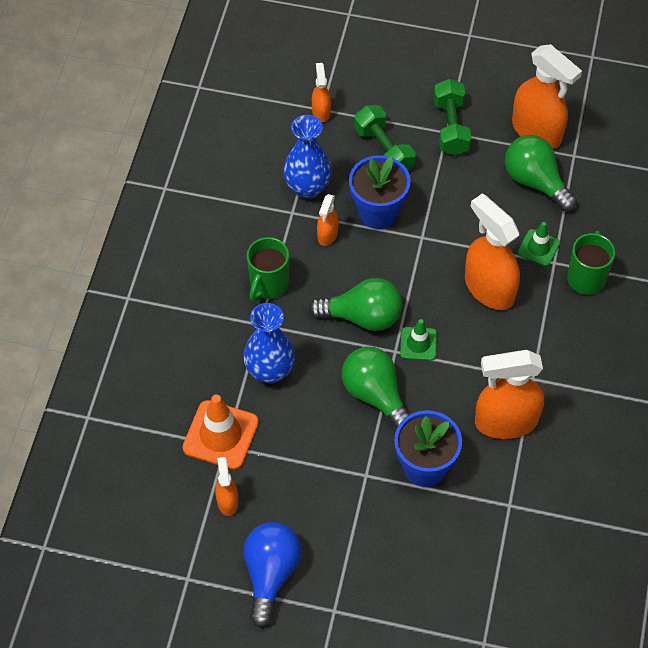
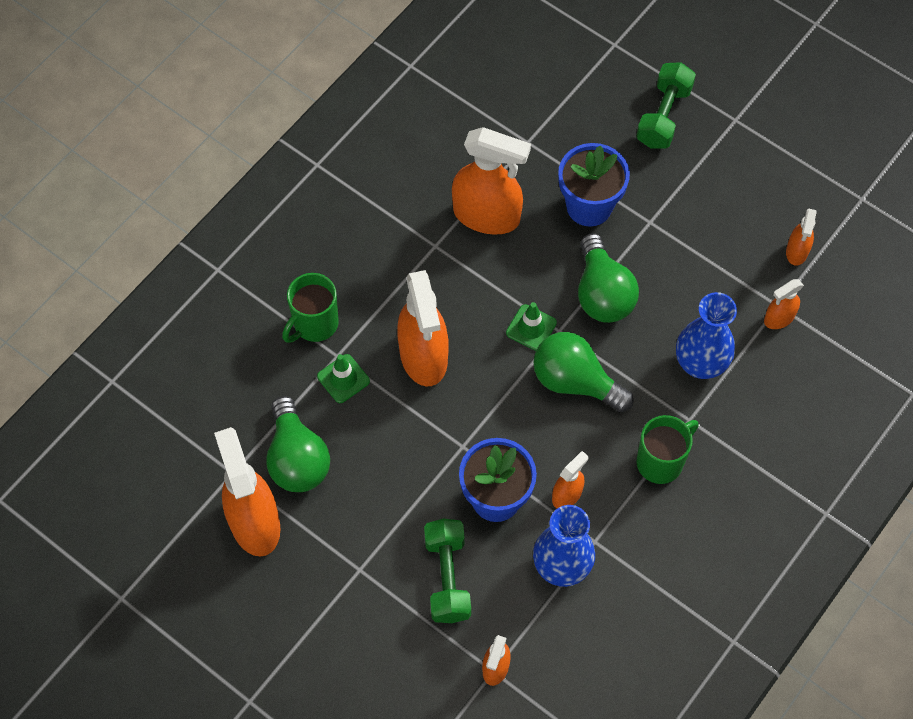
camera: 155 degrees left, 5 degrees up
(220, 435) = (779, 318): orange traffic cone -> orange spray bottle
(270, 574) = (781, 171): blue light bulb -> none
(451, 127) = (351, 574): green dumbbell -> green dumbbell (663, 116)

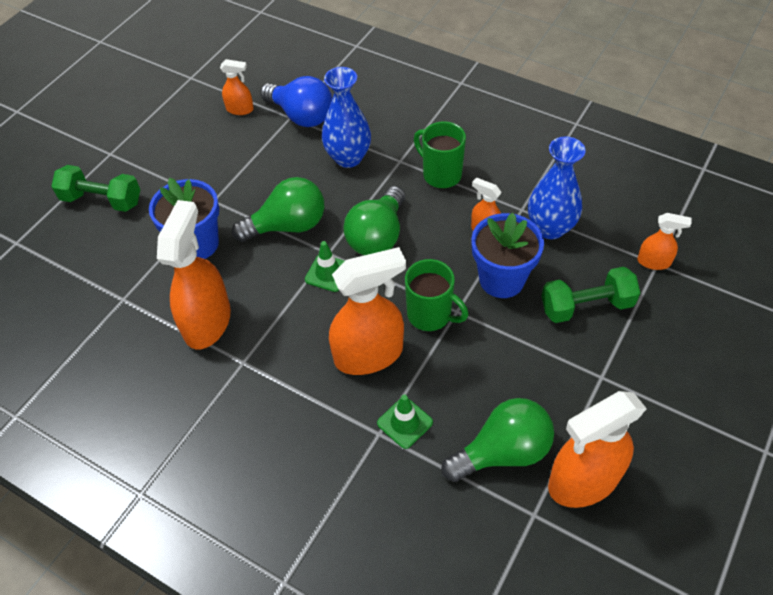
camera: 95 degrees left, 10 degrees down
(314, 324) = (345, 461): green mug -> green mug (430, 315)
(779, 318) = (301, 116): orange spray bottle -> blue light bulb

